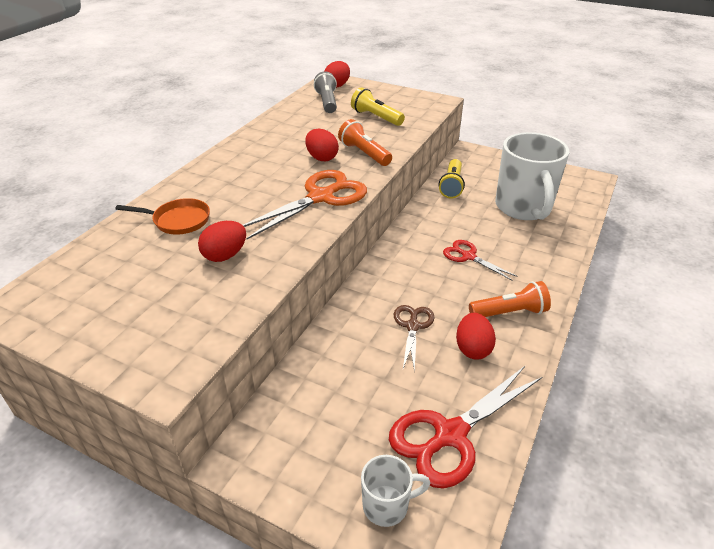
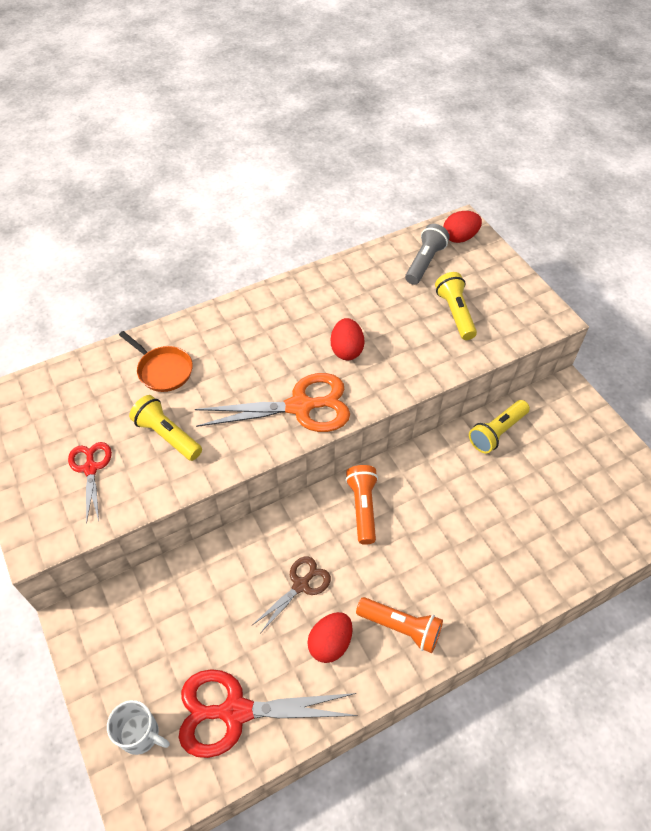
camera: 35 degrees right, 15 degrees up
(225, 255) = (167, 435): red egg -> yellow flashlight
(364, 153) = (393, 365): orange flashlight -> orange flashlight (363, 507)
(468, 256) = (425, 537): red scissors -> red scissors (91, 468)
(523, 208) = (547, 508): white mug -> none

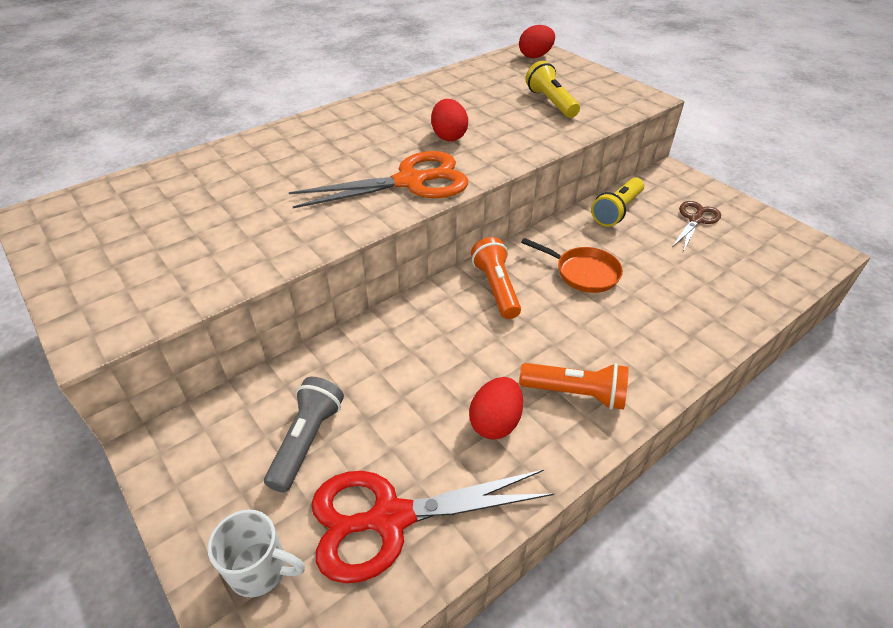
camera: 10 degrees left, 10 degrees down
(91, 468) = (165, 258): red scissors -> none
(163, 370) = (247, 169): orange pan -> orange pan (583, 273)
(167, 435) = (259, 220): yellow flashlight -> none
(301, 585) = (444, 368): brown scissors -> brown scissors (695, 220)
(425, 262) = (508, 73): grey flashlight -> grey flashlight (307, 440)

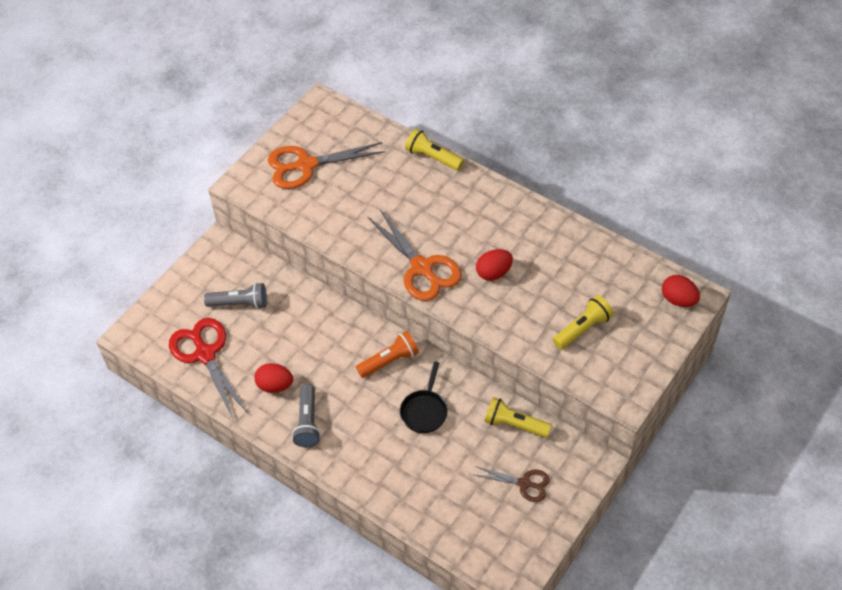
camera: 75 degrees right, 10 degrees up
(138, 250) = (306, 165): none -> orange scissors
(240, 144) = (432, 157): none -> yellow flashlight
(260, 570) = (169, 313): white mug -> none
(576, 393) = (308, 422): orange flashlight -> grey flashlight
(583, 273) = (424, 411): orange pan -> black pan

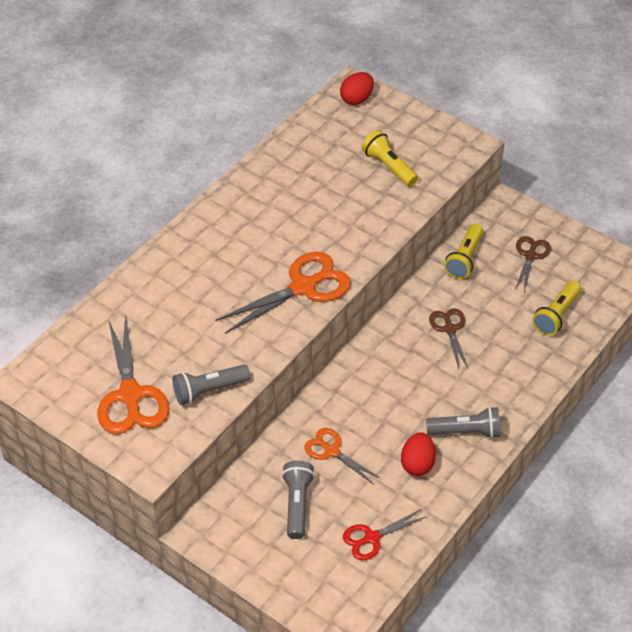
camera: 90 degrees left, 5 degrees down
(205, 354) = (372, 538): red scissors -> red scissors, size x0.57
(290, 324) = (332, 451): none -> orange scissors
(309, 212) = (209, 390): none -> grey flashlight
(389, 361) = (386, 357): orange flashlight -> none
(424, 411) = (450, 329): black pan -> brown scissors
(432, 157) = (139, 273): yellow flashlight -> yellow flashlight (556, 315)
(493, 273) = (314, 228): red egg -> none

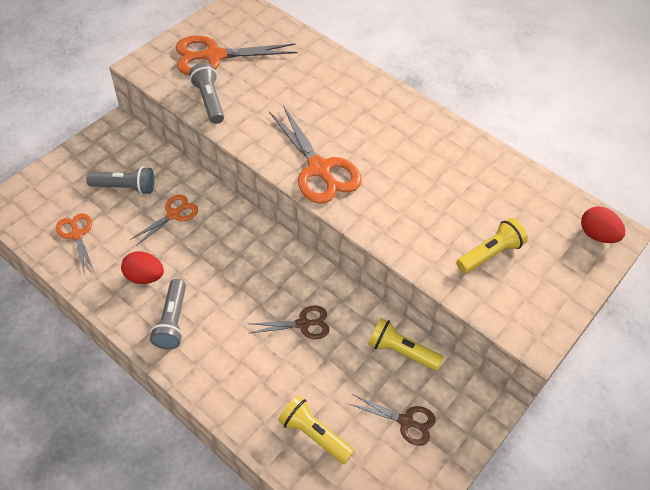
camera: 90 degrees right, 5 degrees up
(372, 538) = (77, 234): red scissors -> orange scissors

